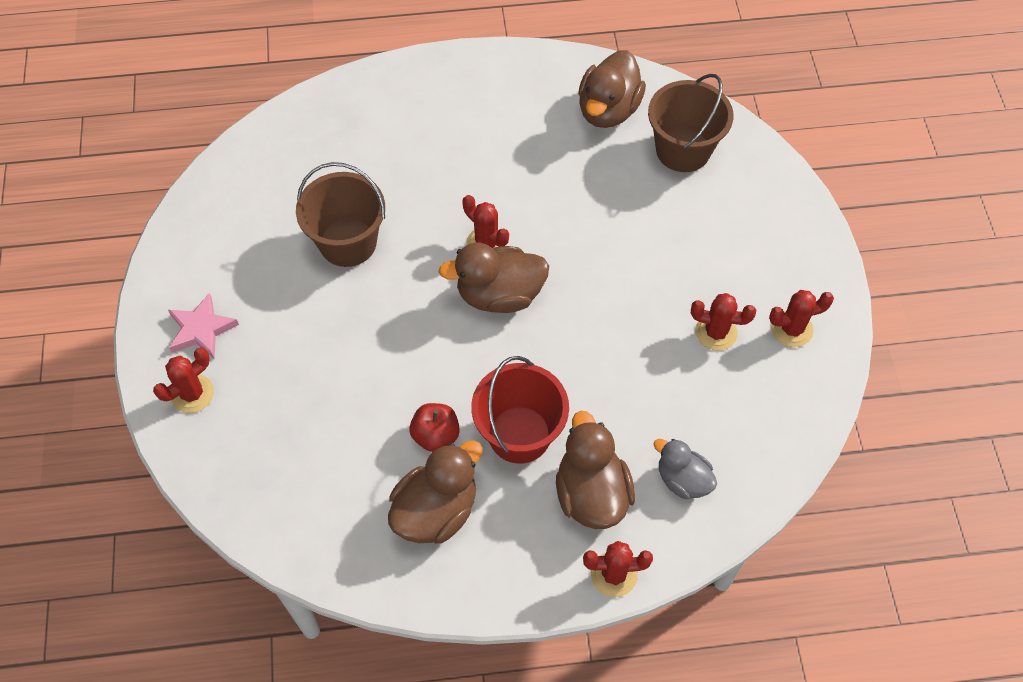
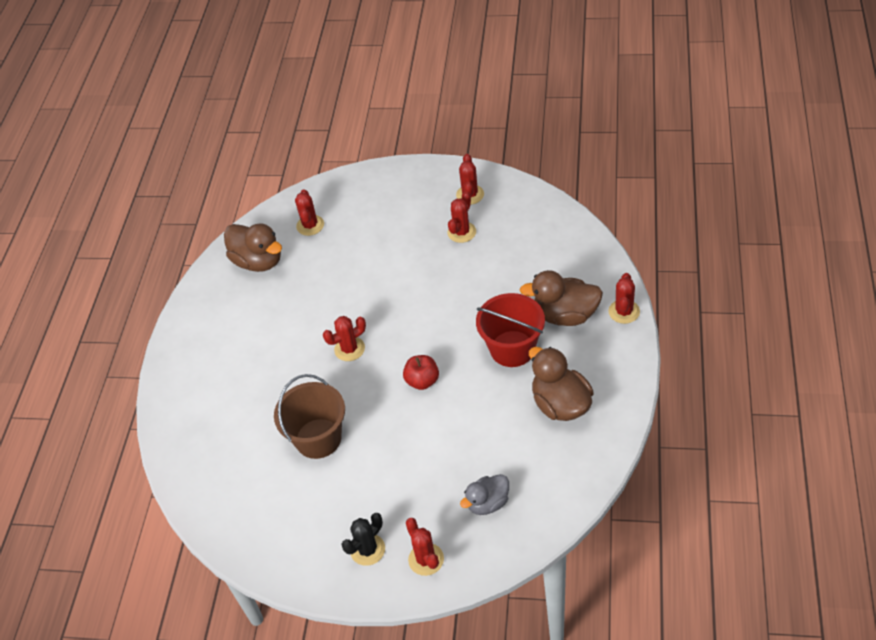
camera: 70 degrees left, 10 degrees down
(201, 329) = (367, 549): pink star -> black cactus
(436, 435) = (502, 398): red apple -> red apple (422, 381)
(499, 295) = (396, 346): brown duck -> none
(682, 480) = (565, 266): grey duck -> grey duck (487, 503)
(683, 150) = (310, 225): brown bucket -> red cactus

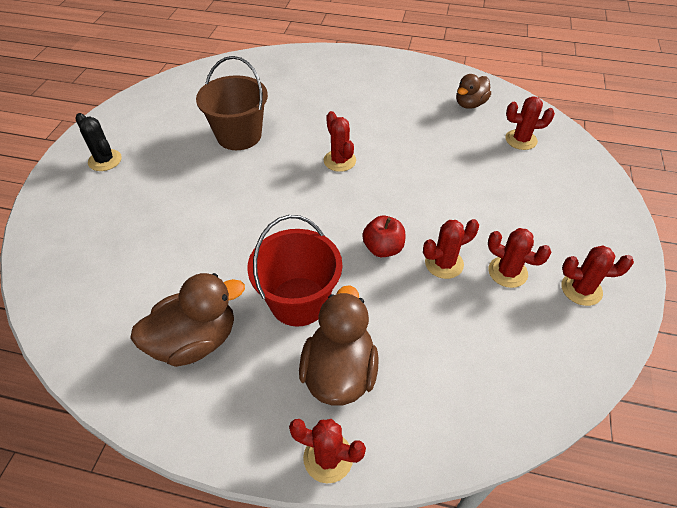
camera: 90 degrees right, 0 degrees up
(258, 261) = (470, 104): brown duck -> brown duck, size x0.63
(422, 381) = (279, 213): red apple -> red apple (383, 248)
(426, 559) = (69, 198): red cactus -> red cactus (444, 263)
(487, 503) = (100, 251): grey duck -> none

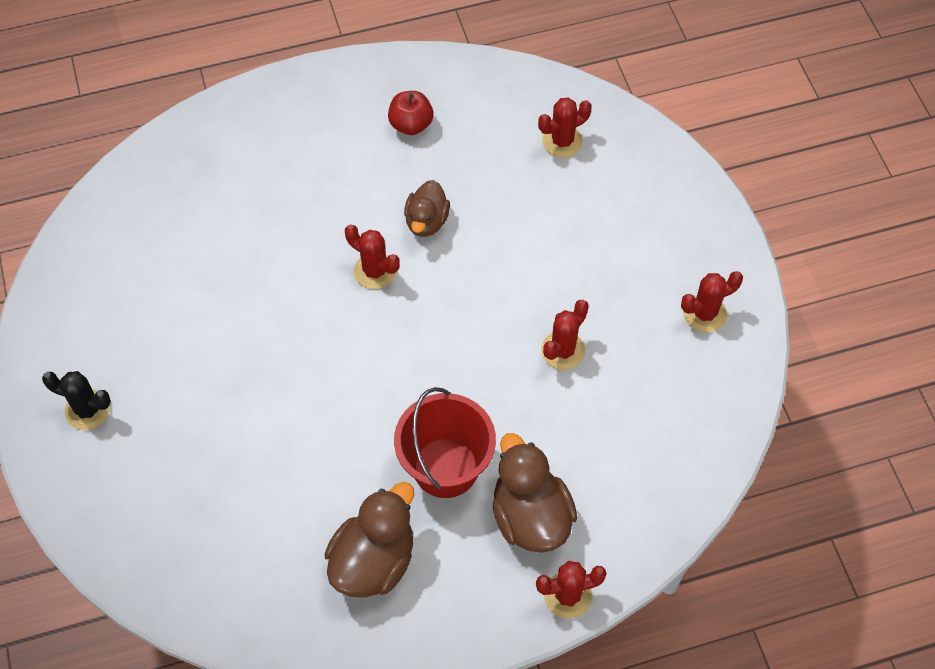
camera: 30 degrees left, 10 degrees up
(239, 135) = (227, 292): brown bucket -> none
(383, 248) = (492, 364): red apple -> red apple (411, 125)
(470, 104) = (477, 110): brown duck -> brown duck (426, 221)
(507, 272) = (628, 329): red cactus -> none

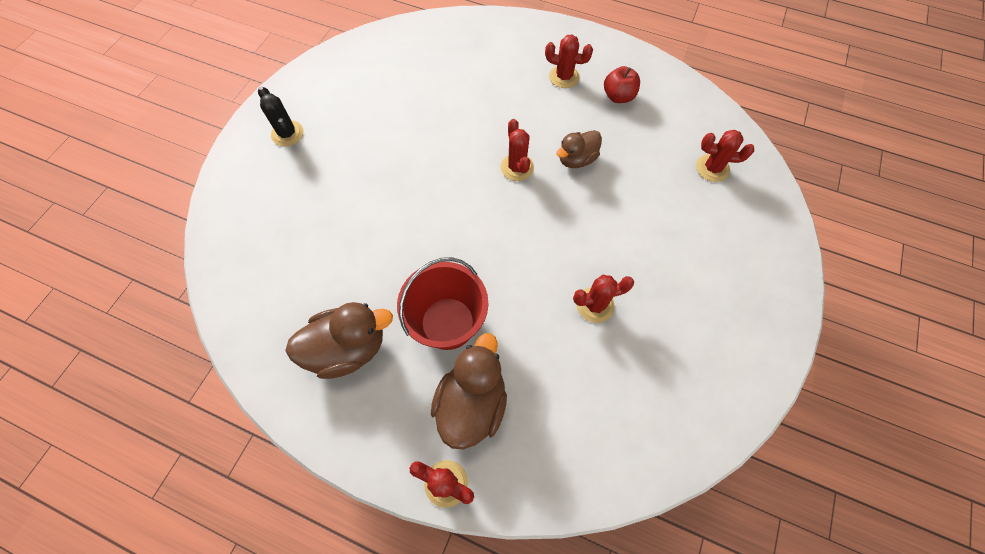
camera: 40 degrees right, 5 degrees up
(704, 313) = (723, 356): red cactus -> red cactus (564, 77)

